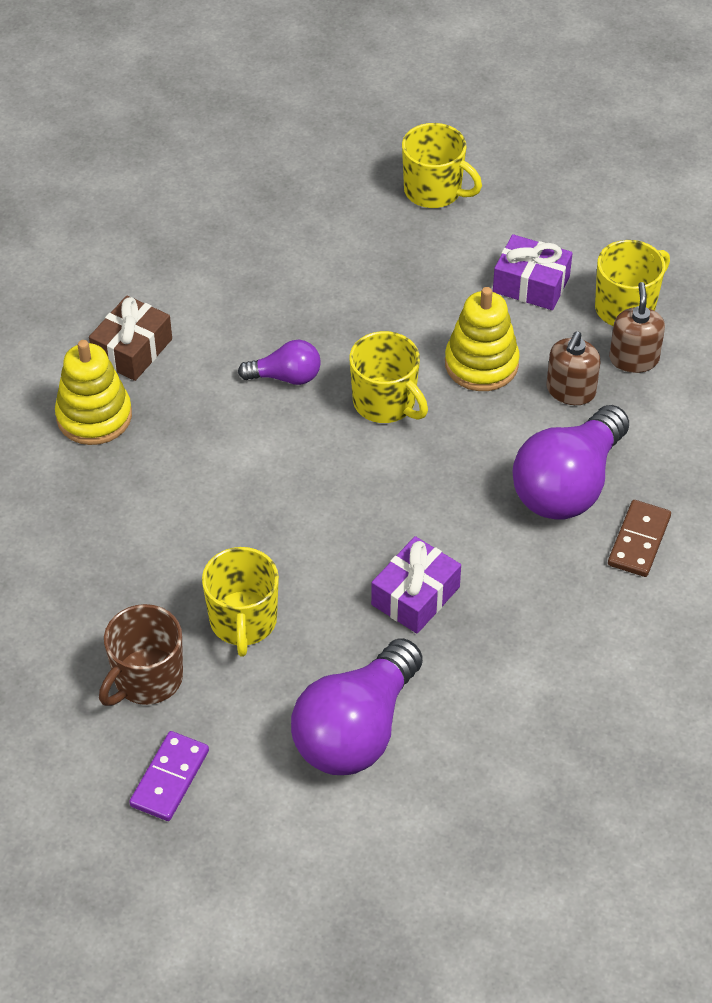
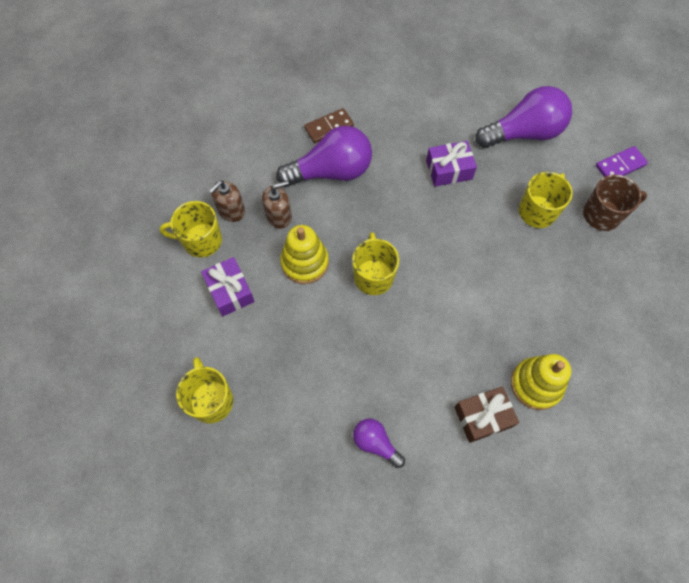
camera: 140 degrees left, 15 degrees up
(286, 377) = (411, 331): purple light bulb -> purple light bulb (375, 443)

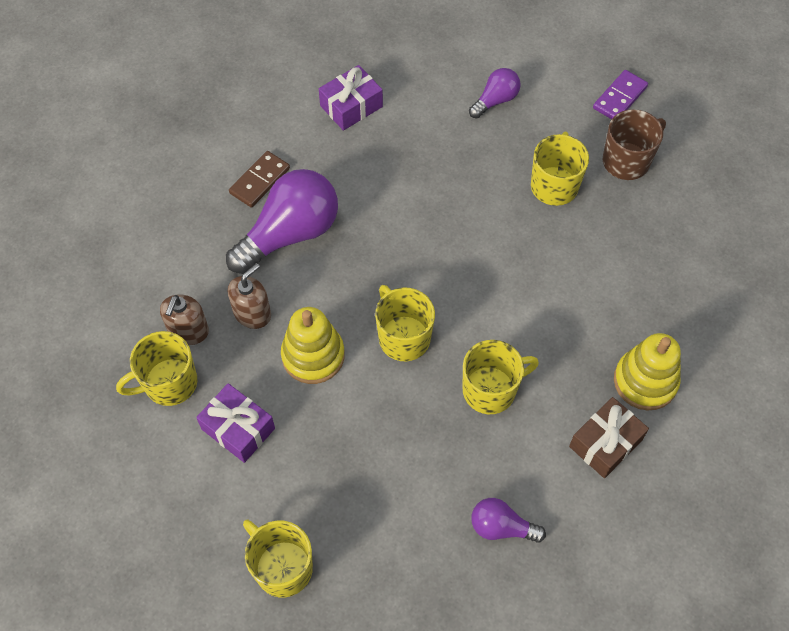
camera: 25 degrees left, 5 degrees down
(417, 340) = (490, 390): none -> yellow mug
(449, 170) = (430, 177): purple gift -> purple gift (351, 106)
(524, 133) = (495, 100): purple light bulb -> purple light bulb, size x0.52

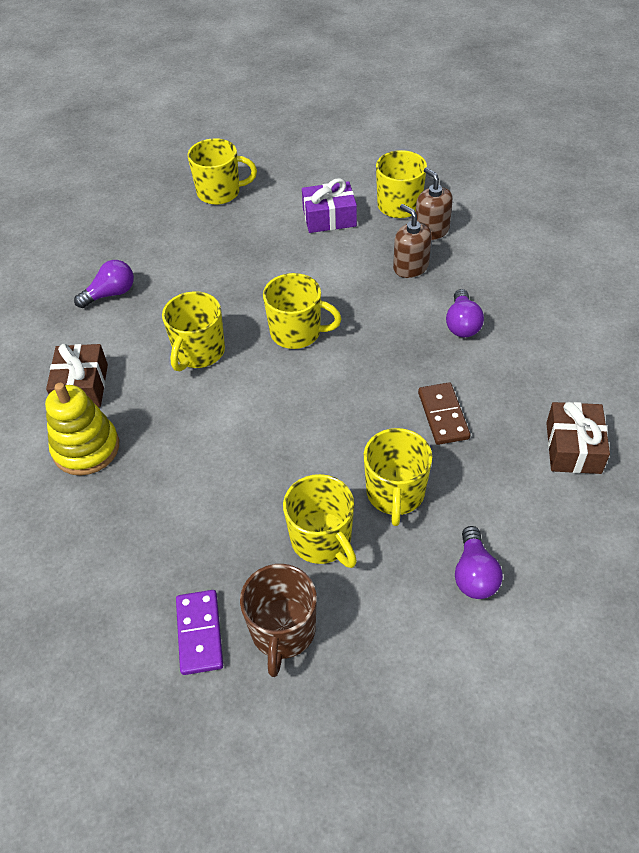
camera: 135 degrees right, 10 degrees down
(252, 313) = (410, 267): brown soap dispenser -> brown soap dispenser turned 150 degrees clockwise
(260, 181) = (537, 335): brown domino -> brown domino (443, 415)
(290, 234) = (462, 324): purple light bulb -> purple light bulb, size x0.52
(313, 356) = (340, 278): yellow stacking toy -> none
(351, 106) = (573, 447): purple gift -> brown gift
(482, 172) = (395, 493): none -> yellow mug
(619, 97) = (367, 705): purple domino -> purple domino (200, 633)

